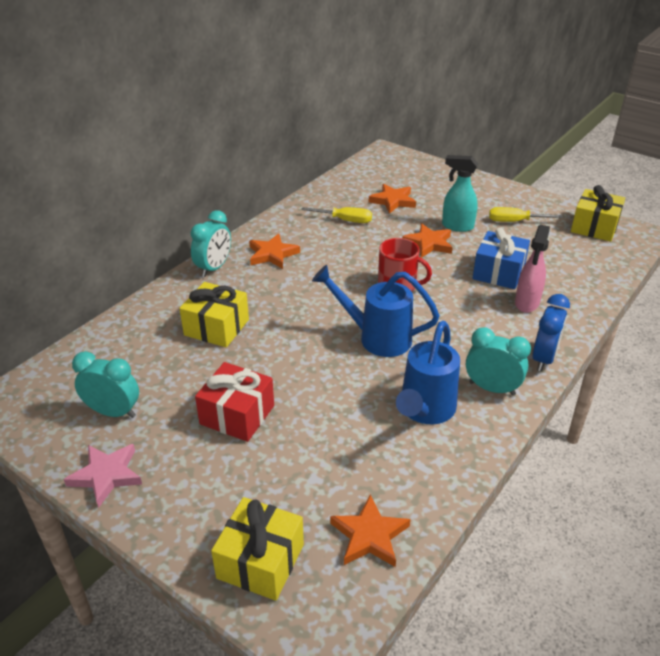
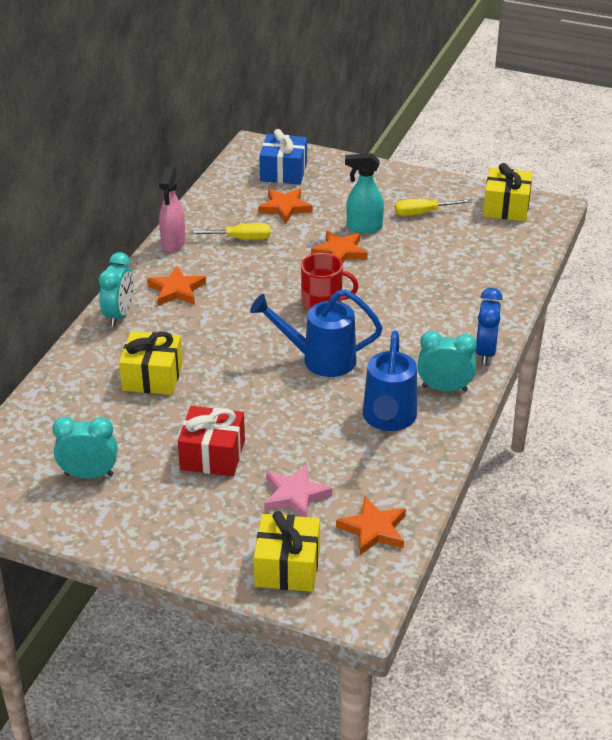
camera: 15 degrees left, 0 degrees up
(106, 475) = (113, 529): pink star -> pink star (295, 495)
(498, 272) = (421, 273): blue gift -> blue gift (283, 172)
(526, 303) = (457, 301): pink spray bottle -> pink spray bottle (173, 243)

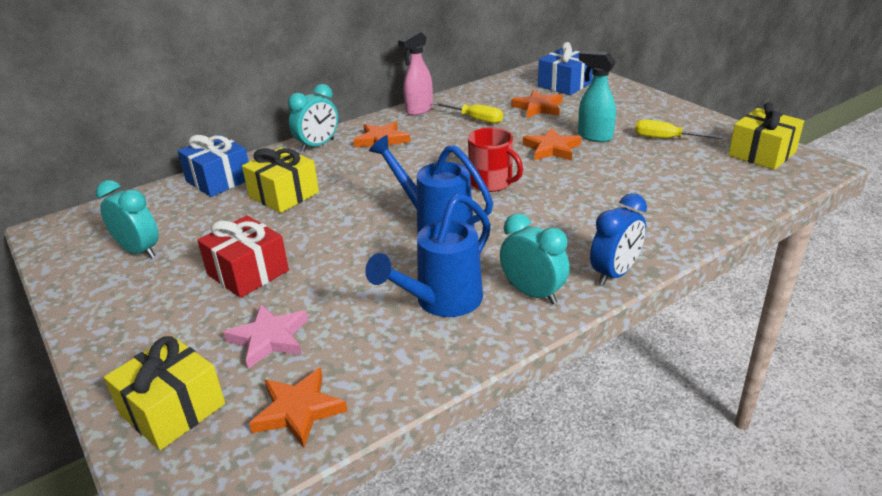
camera: 35 degrees right, 5 degrees down
(68, 384) = (219, 180): none -> blue gift

